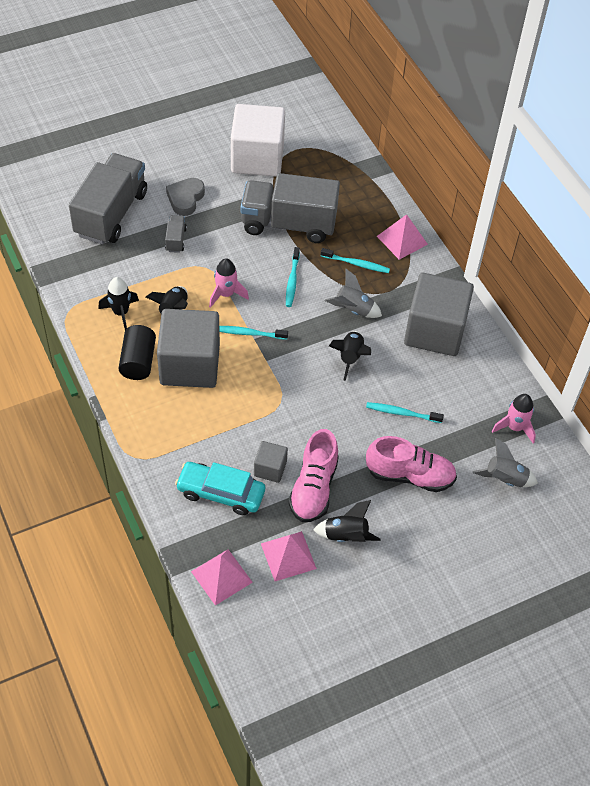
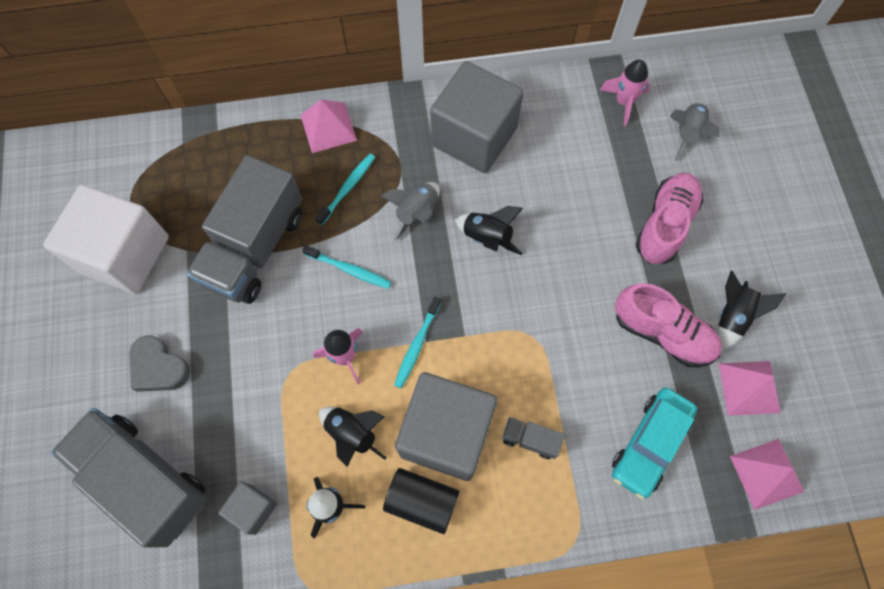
camera: 70 degrees left, 15 degrees up
(176, 240) = (228, 399): grey truck -> grey truck (530, 439)
(270, 468) = (626, 375): grey cube -> grey cube (253, 509)
(402, 413) = (580, 206): turquoise toothbrush -> none

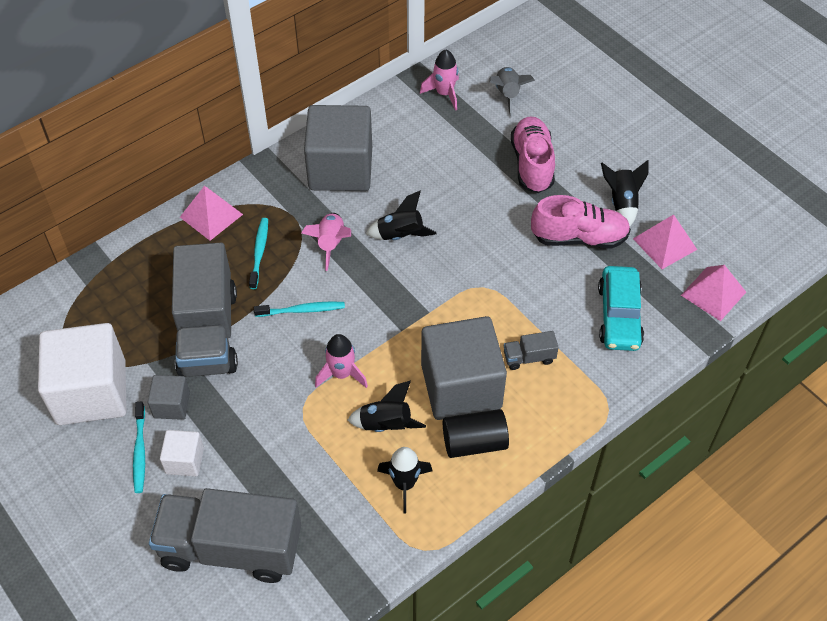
camera: 30 degrees left, 15 degrees down
(159, 367) = (184, 460): grey heart -> white cube
(253, 509) = (340, 520): grey cube -> grey cube (172, 405)
(417, 213) = (331, 244): grey rocket -> pink rocket
(417, 345) = (395, 337): turquoise toothbrush -> turquoise toothbrush (140, 451)

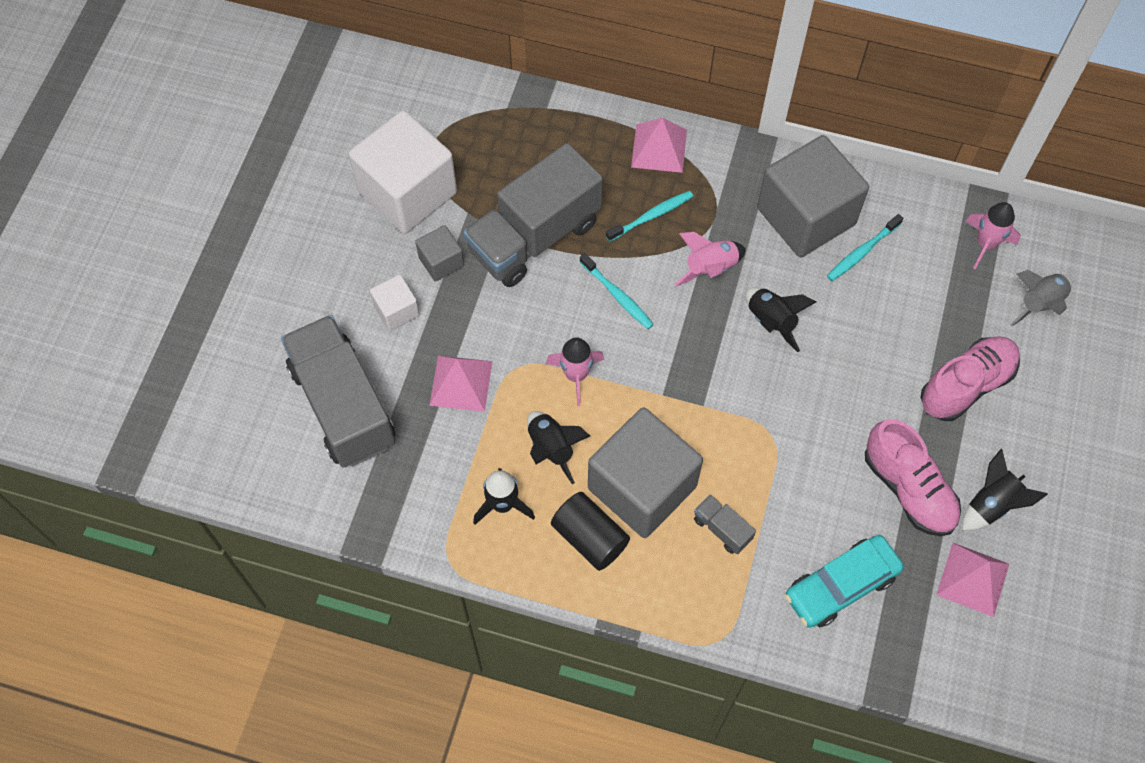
camera: 55 degrees right, 10 degrees up
(140, 451) = (381, 270): turquoise toothbrush -> turquoise toothbrush (862, 252)
(713, 293) = (947, 665): pink pyramid -> pink pyramid (461, 383)

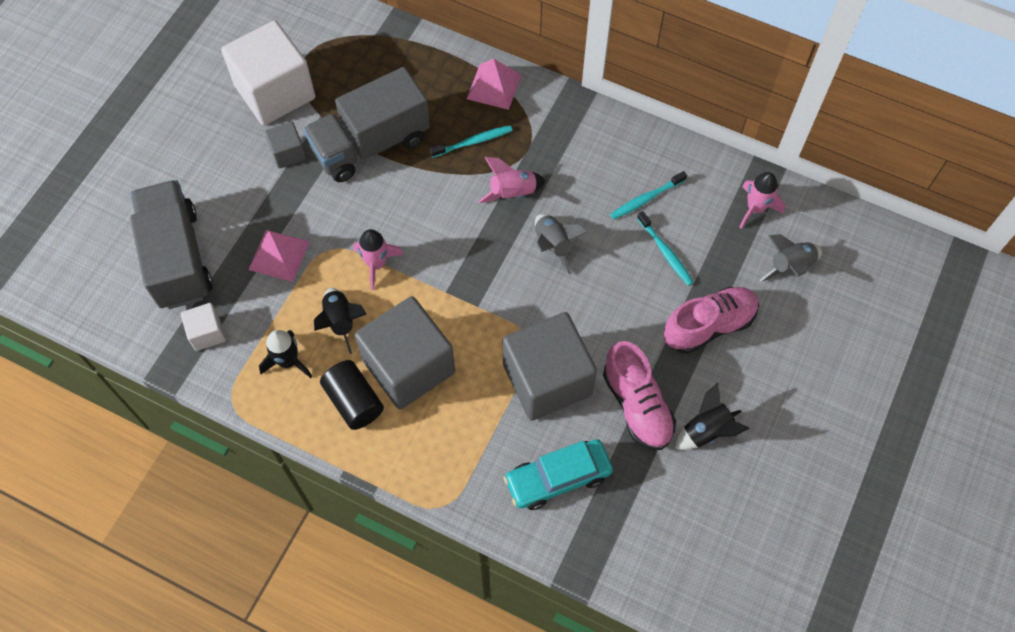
camera: 10 degrees right, 0 degrees up
(397, 311) = (241, 187): white cube -> white cube (207, 333)
(617, 295) = (428, 203): turquoise toothbrush -> turquoise toothbrush (665, 252)
(722, 529) = (468, 413): grey truck -> none
(771, 321) = (553, 245): black rocket -> grey rocket
(806, 216) = (605, 161): grey cube -> grey cube (547, 379)
(973, 579) = (674, 492): pink pyramid -> none

